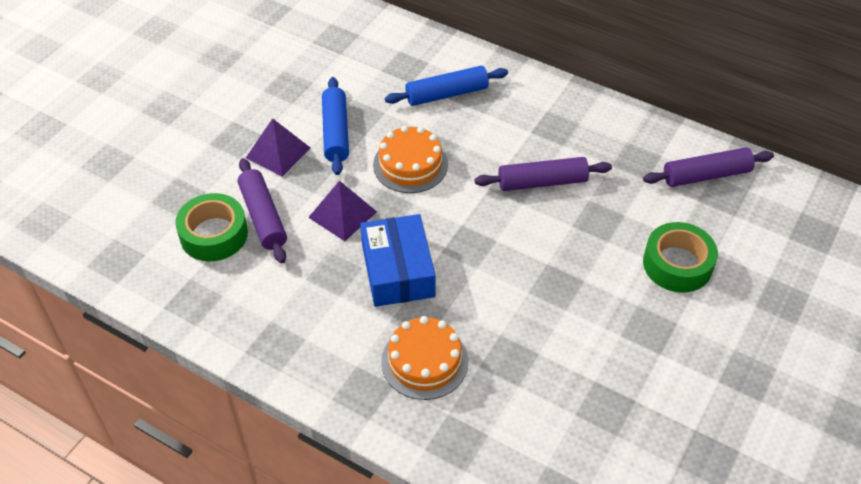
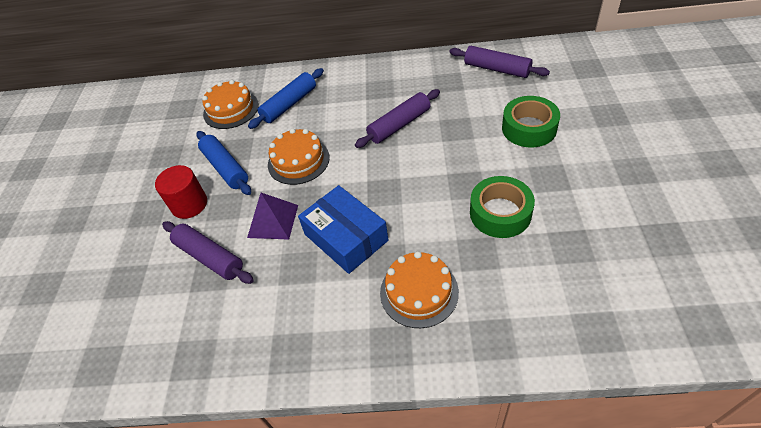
camera: 25 degrees left, 0 degrees up
(214, 234) = (176, 294): green tape -> green tape (500, 213)
(278, 152) = (189, 204): purple pyramid -> red cylinder
(384, 67) = (231, 109): none -> orange cake
(706, 175) = (497, 69): purple rolling pin -> purple rolling pin turned 75 degrees clockwise

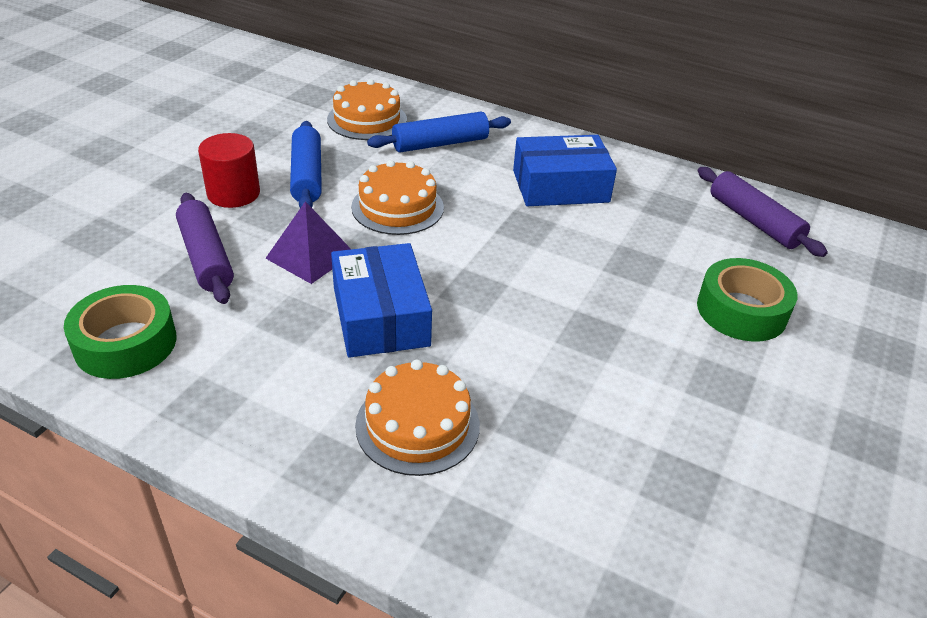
camera: 20 degrees right, 10 degrees down
(380, 99) = (560, 186): none -> blue box
(399, 125) = (560, 226): purple rolling pin -> none
(500, 213) = (610, 391): green tape -> green tape (125, 343)

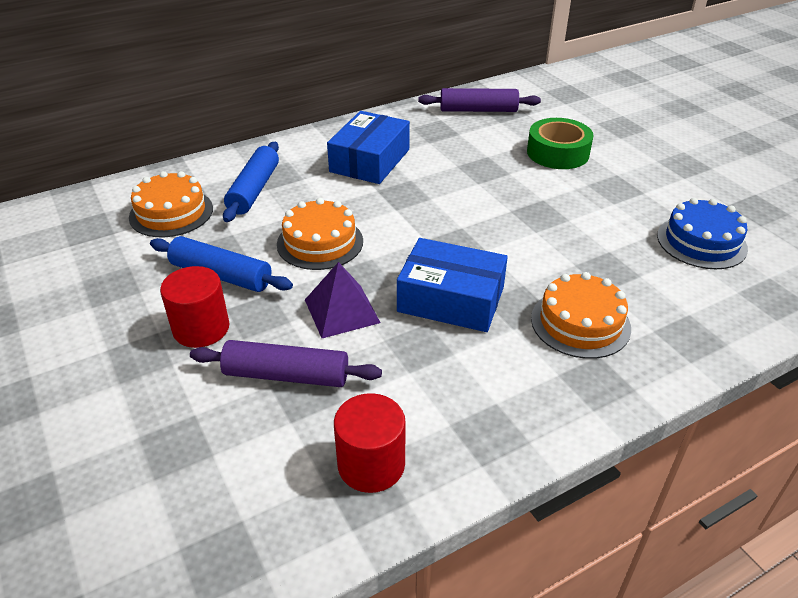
camera: 55 degrees left, 0 degrees up
(125, 343) = (371, 464): green tape -> red cylinder
(686, 501) = (701, 242): none -> blue cake

